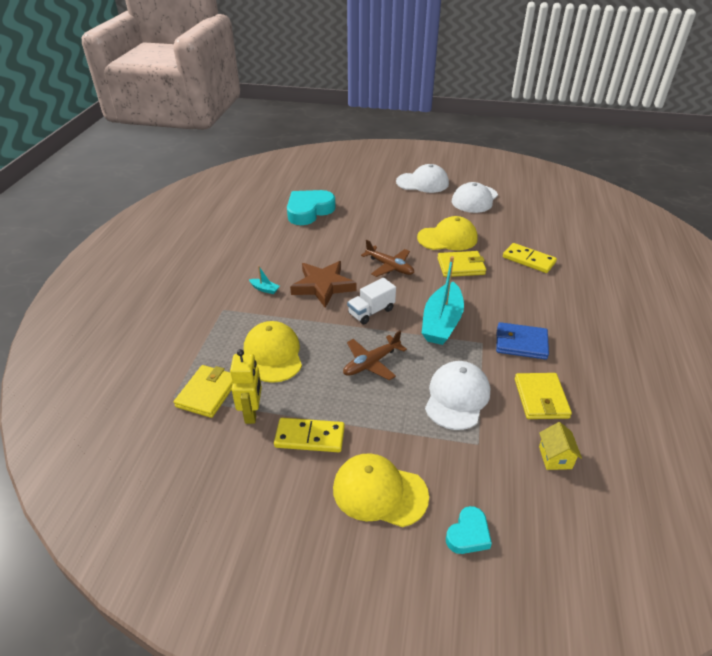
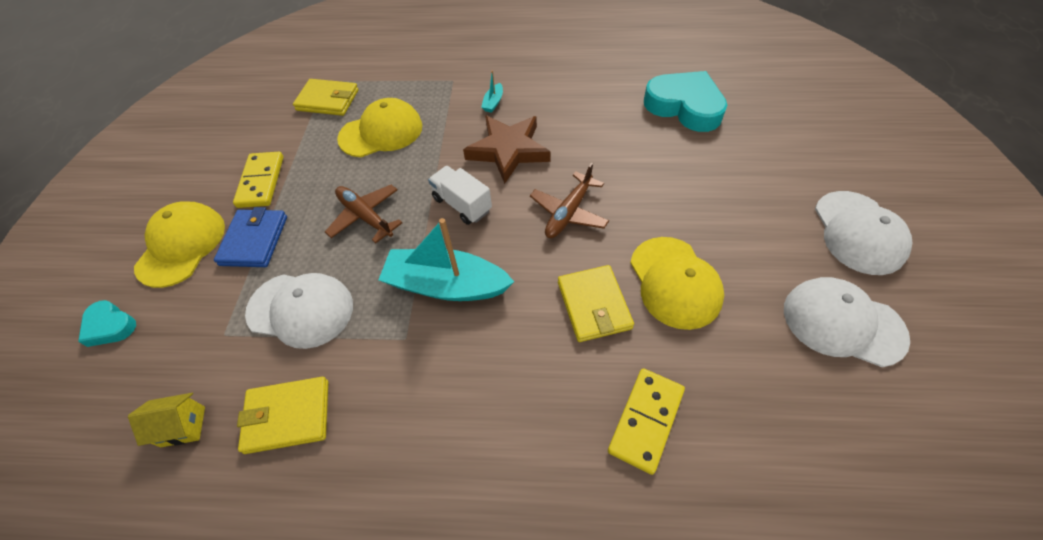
camera: 85 degrees right, 15 degrees up
(252, 413) = (299, 135): yellow robot -> none
(521, 343) = (404, 394): blue wallet -> blue wallet (254, 240)

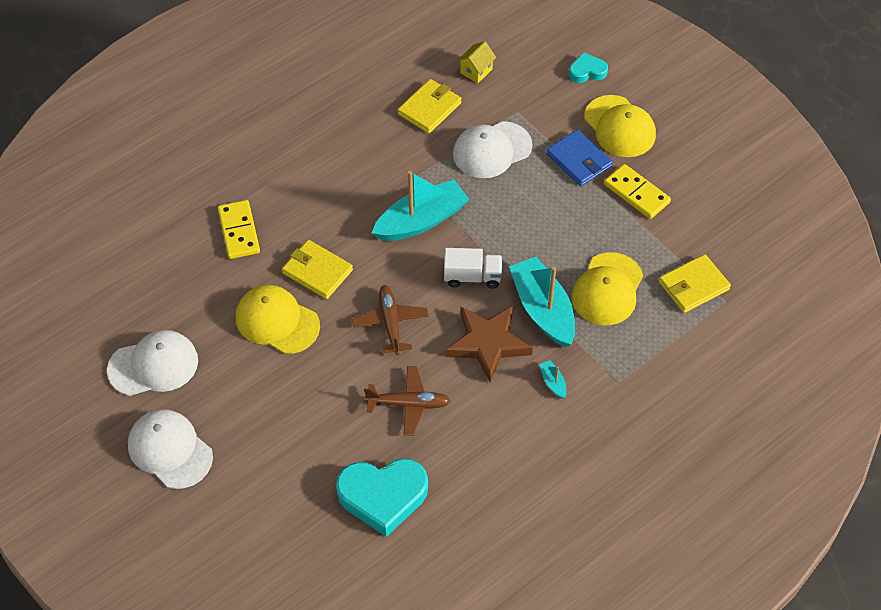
camera: 135 degrees right, 0 degrees up
(365, 216) = (528, 223): brown plane -> brown plane (409, 404)
(441, 147) = (543, 309): none -> turquoise boat

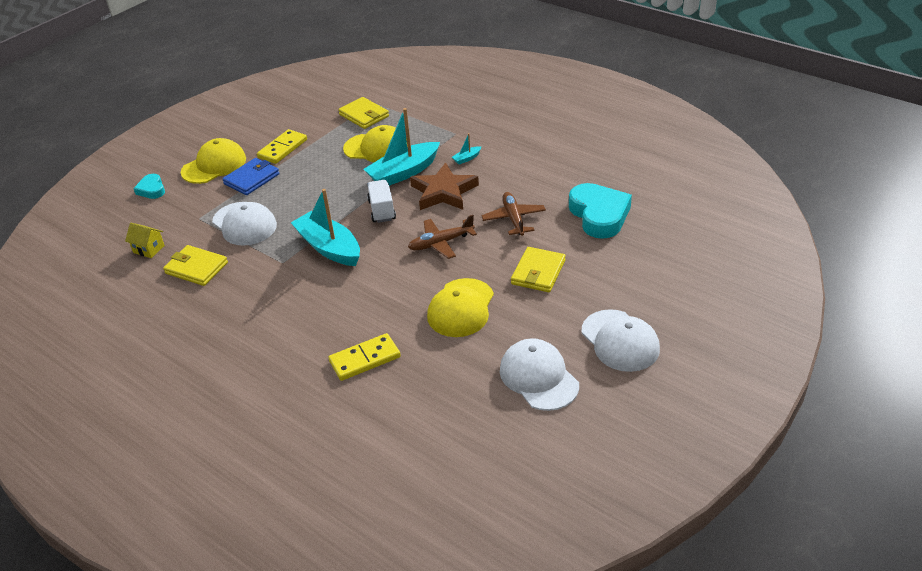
camera: 100 degrees left, 15 degrees down
(170, 450) = (620, 341): white cap -> white cap turned 60 degrees counterclockwise
(317, 271) = (399, 296): yellow wallet -> yellow wallet (538, 272)

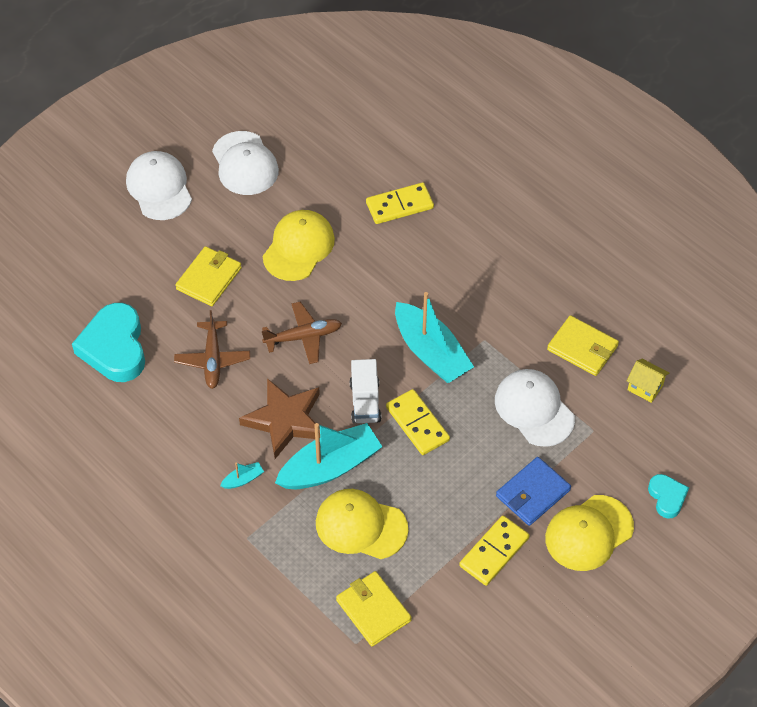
camera: 175 degrees left, 15 degrees up
(339, 203) = (417, 424): none -> yellow domino

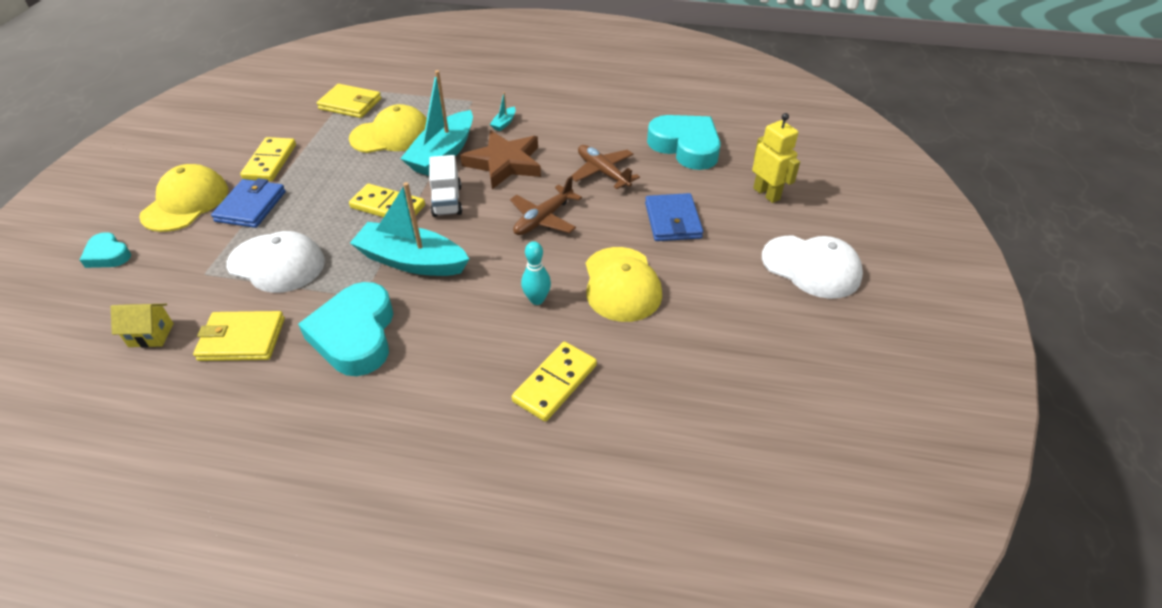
camera: 145 degrees right, 10 degrees down
(111, 261) = (766, 194): none -> yellow robot
(209, 278) = (673, 220): yellow wallet -> blue wallet
(245, 164) = (765, 334): white cap -> none
(365, 268) = (537, 299): none -> turquoise bowling pin
(365, 402) = (447, 201): white truck -> white truck turned 150 degrees counterclockwise
(504, 308) = (355, 335): none -> turquoise heart

